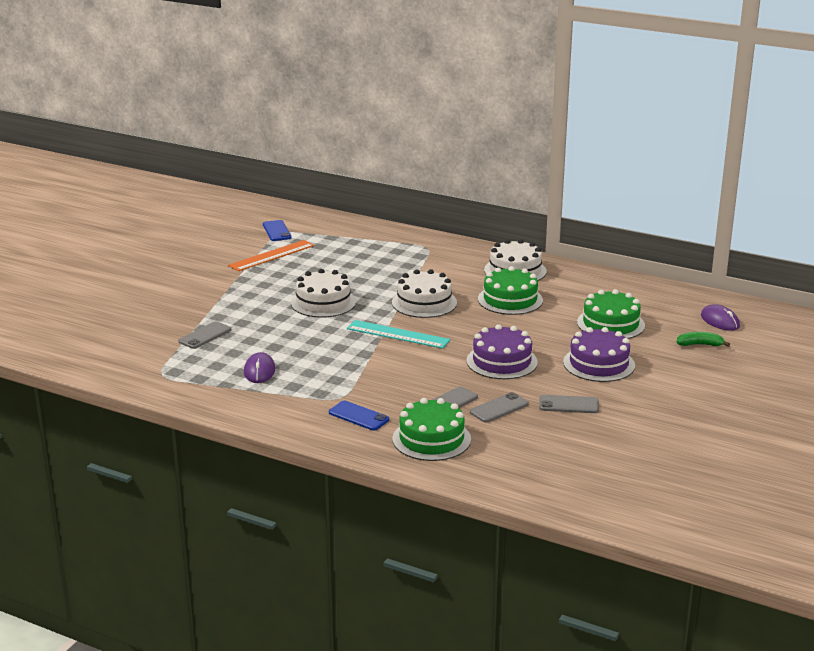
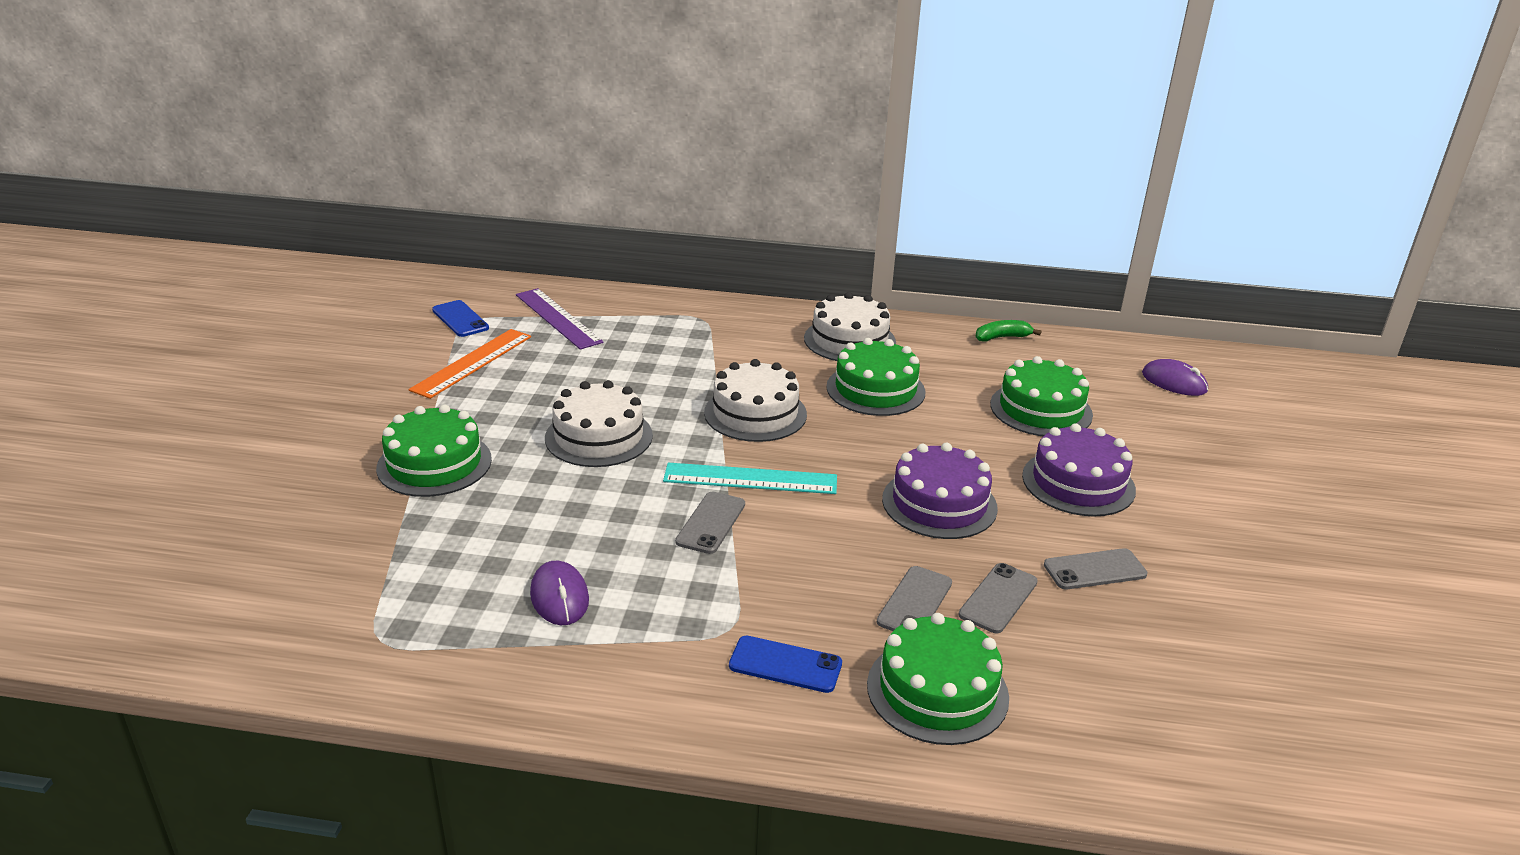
camera: 20 degrees left, 5 degrees up
(205, 335) = (426, 536): grey phone -> grey phone (711, 523)
(225, 303) = (434, 464): none -> green cake
(336, 237) = (558, 318): none -> purple ruler
(700, 345) = (1182, 425): green banana -> green banana (1002, 337)

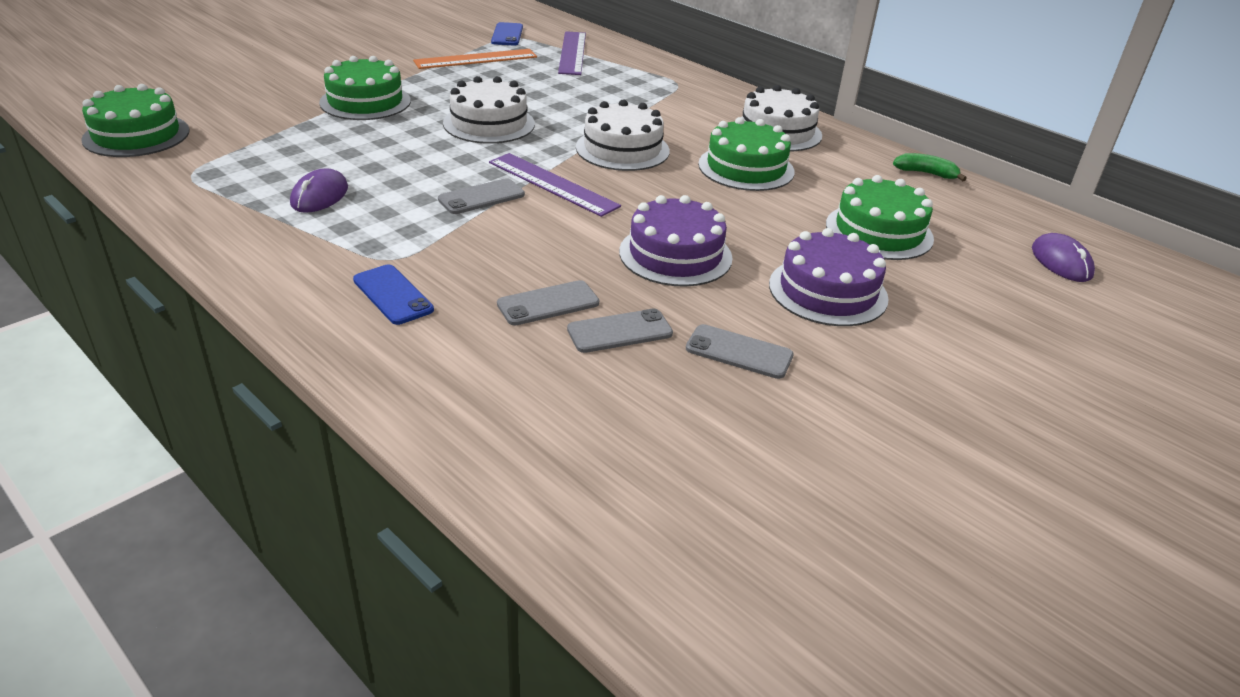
camera: 35 degrees right, 5 degrees up
(750, 479) = (552, 184): turquoise ruler -> purple ruler
(937, 691) = (471, 362): green cake -> green cake (136, 135)

